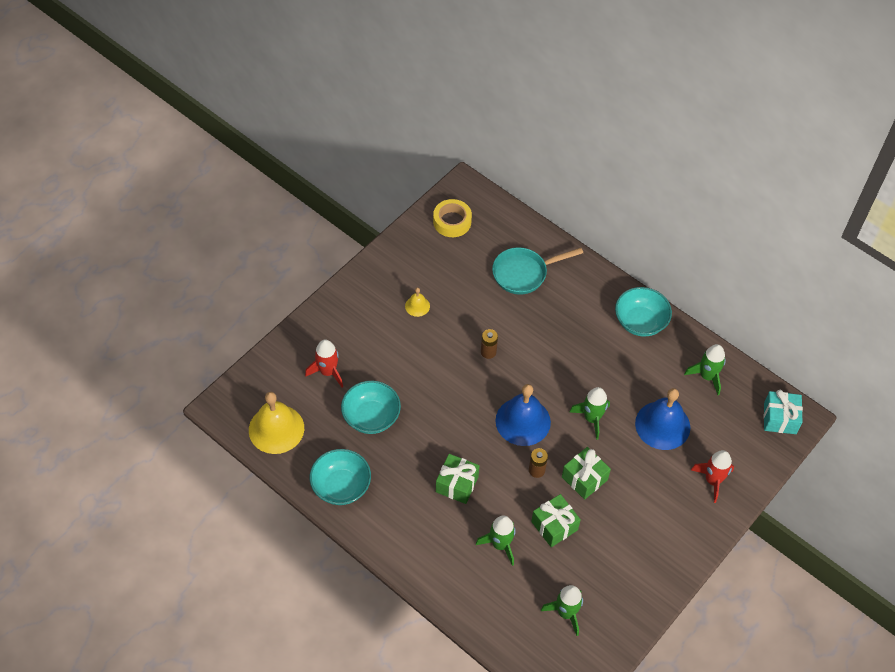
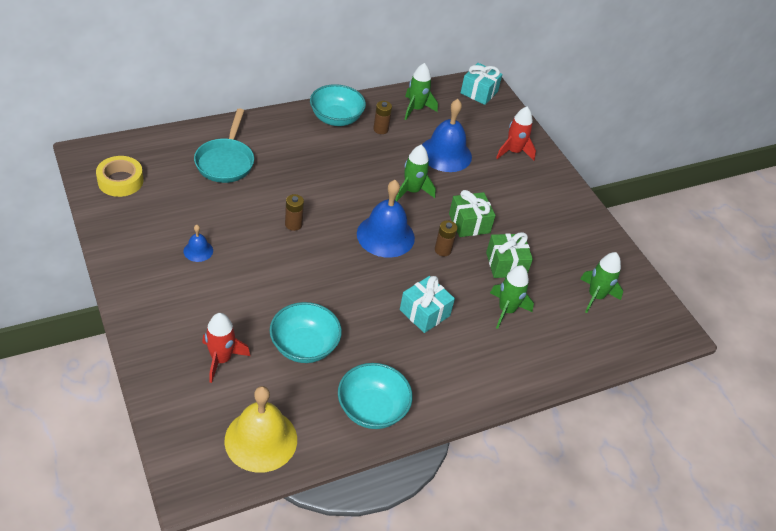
camera: 70 degrees left, 10 degrees down
(417, 306) = (198, 251): yellow bell -> blue bell
(457, 484) = (424, 313): green gift -> turquoise gift
(654, 361) = (380, 129): none -> brown battery

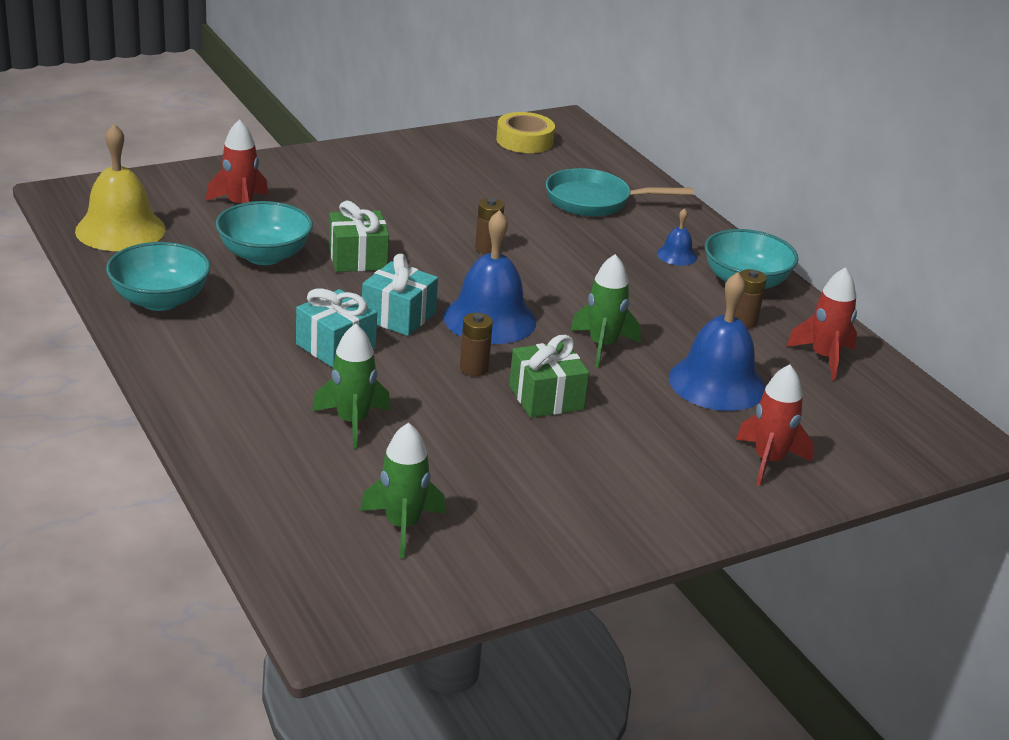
camera: 90 degrees right, 15 degrees down
(198, 251) = (417, 188): blue bell -> blue bell (676, 255)
(416, 109) = (824, 358): green rocket -> red rocket
(479, 92) = (930, 431): turquoise gift -> turquoise gift (398, 316)
(506, 264) = (458, 429): green gift -> green gift (357, 258)

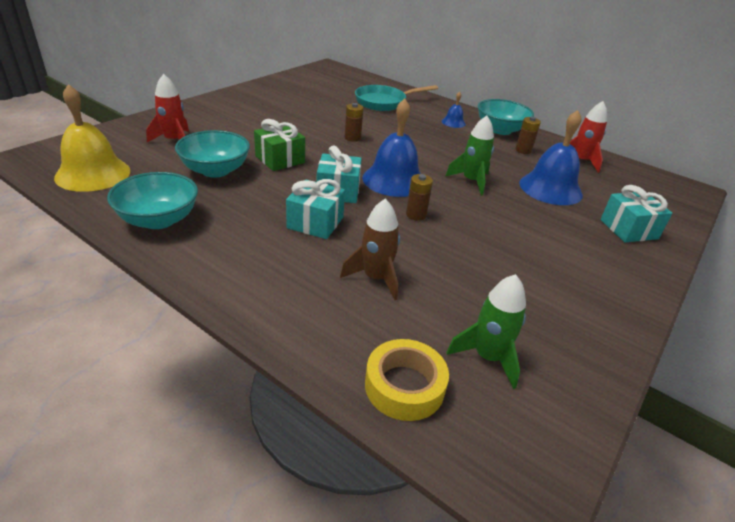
camera: 25 degrees left, 5 degrees up
(352, 422) = (375, 278): green rocket -> brown rocket
(524, 140) = (318, 78): yellow tape -> yellow tape (404, 386)
(546, 398) = (476, 223): green gift -> none
(768, 461) = (628, 229): red rocket -> turquoise gift

